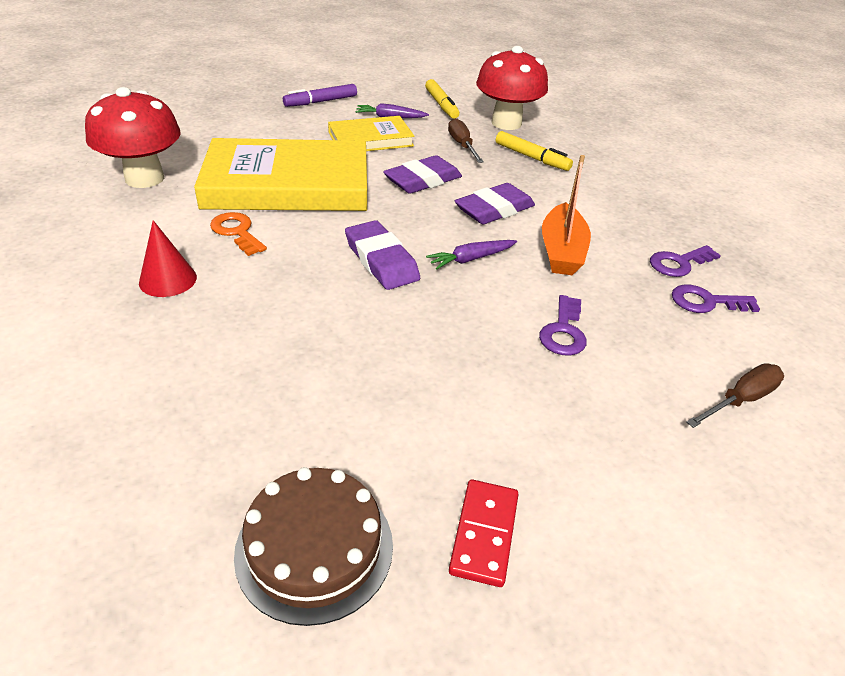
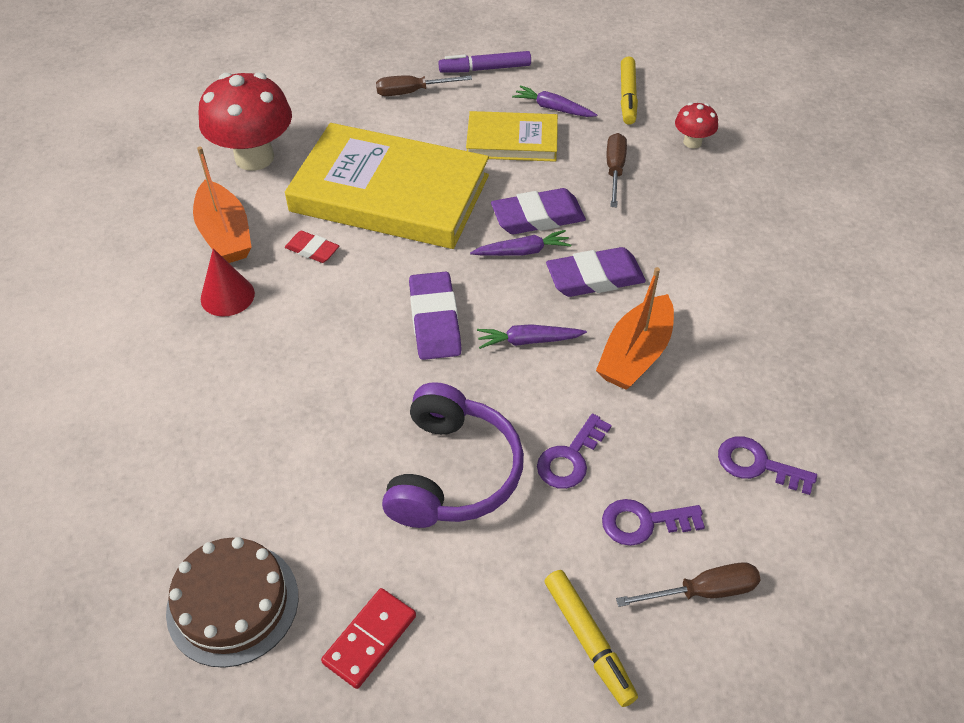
camera: 25 degrees right, 10 degrees up
(142, 235) = (225, 234): none -> orange boat
(237, 232) = (312, 250): orange key -> red eraser
(268, 121) = (412, 92): none -> brown screwdriver
(425, 203) = (522, 251): none -> purple carrot
(470, 367) = (452, 472): none -> purple headphones
(506, 123) = (692, 142): red mushroom -> red mushroom, size x0.48
(531, 157) = (689, 206): yellow marker -> yellow marker (588, 640)
(679, 263) = (764, 405): purple key -> purple key (644, 522)

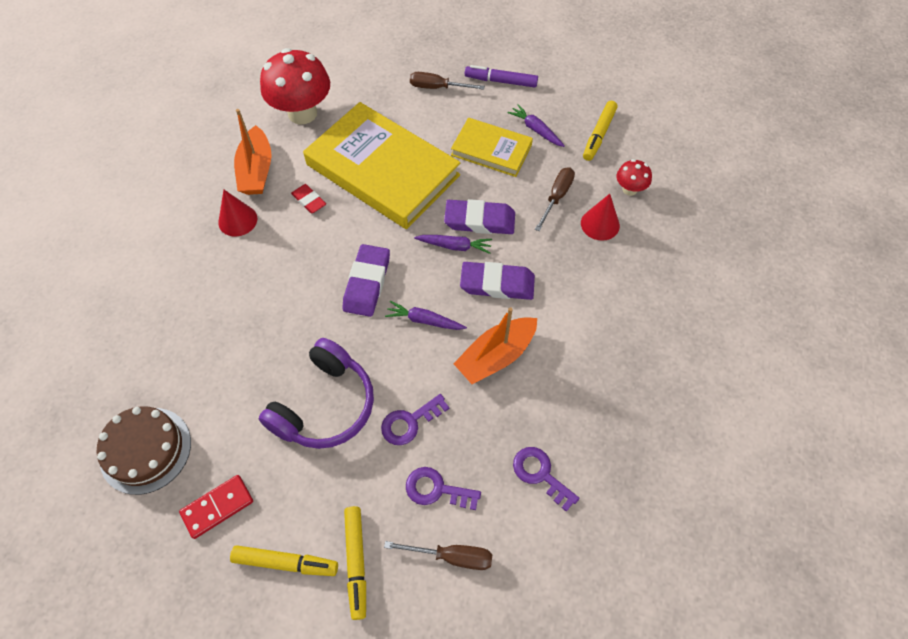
camera: 20 degrees right, 10 degrees up
(497, 674) = (286, 562): none -> yellow marker
(679, 185) = (600, 224): none -> red cone

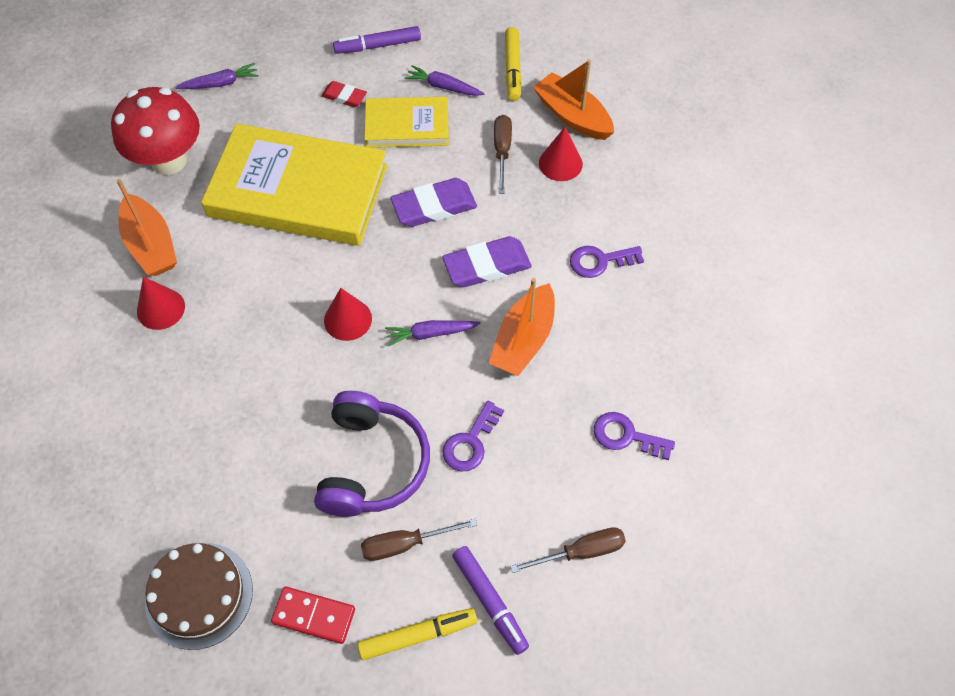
camera: 25 degrees left, 0 degrees up
(217, 507) = (314, 615): red domino -> red domino turned 75 degrees clockwise
(309, 200) = (232, 256): red eraser -> red eraser (344, 97)
(356, 562) = (490, 601): yellow marker -> purple marker
(367, 283) = (348, 319): purple eraser -> red cone
(436, 489) = (532, 496): purple key -> purple key (600, 261)
(437, 87) = (310, 77): brown screwdriver -> brown screwdriver (405, 544)
(455, 246) = (421, 244): purple carrot -> purple carrot (220, 83)
(629, 189) = (572, 116): red mushroom -> orange boat

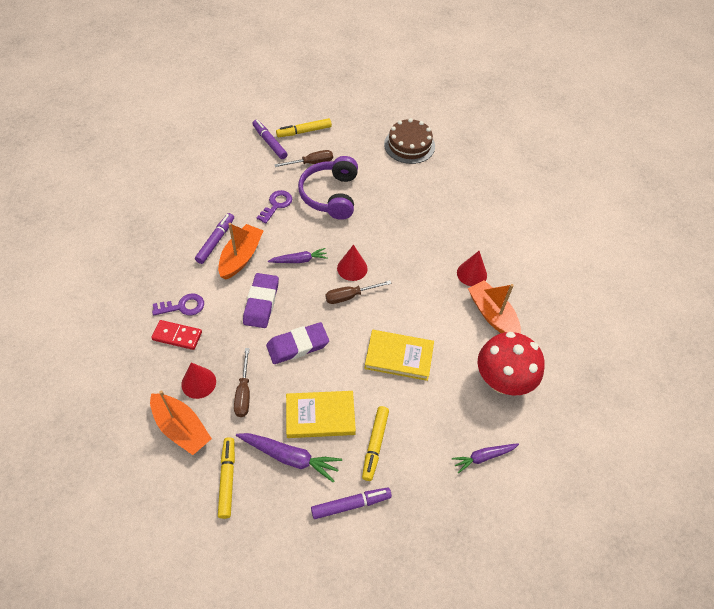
camera: 175 degrees right, 5 degrees down
(298, 191) = (399, 357): yellow book -> yellow book, size x0.54
(314, 615) = (353, 138): red domino -> red domino (177, 336)
(344, 97) = (375, 445): red eraser -> yellow marker
(443, 87) = (290, 457): purple carrot -> purple carrot, size x1.53
(487, 266) = (261, 303): purple eraser -> purple eraser turned 60 degrees counterclockwise
(568, 369) = (216, 241): none -> purple marker
(581, 552) = (222, 160): brown screwdriver -> brown screwdriver (350, 296)
(626, 436) = (188, 208): purple key -> none

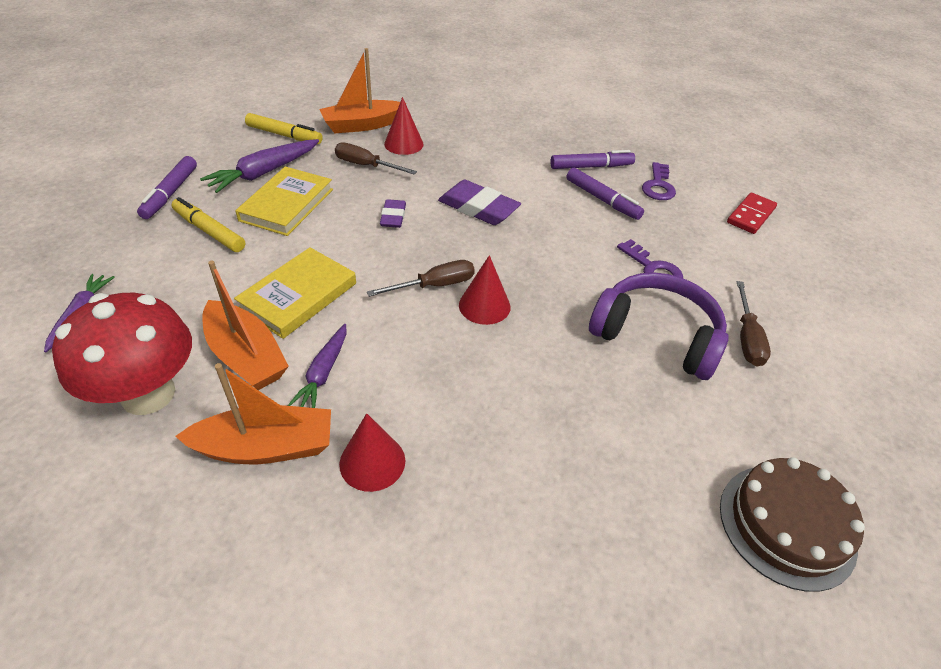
camera: 115 degrees right, 10 degrees down
(177, 336) = (472, 145): red domino -> red domino (750, 215)
(183, 306) = (511, 156): purple key -> purple key (658, 186)
(241, 257) = (564, 212): orange boat -> orange boat (246, 356)
(269, 142) = (809, 303): purple marker -> purple marker (591, 167)
(297, 345) = (393, 216): purple eraser -> purple eraser, size x0.58
(299, 260) = (530, 258): purple carrot -> purple carrot (323, 373)
(304, 131) = (840, 356): yellow marker -> none
(350, 296) = (434, 285): brown screwdriver -> brown screwdriver turned 60 degrees clockwise

